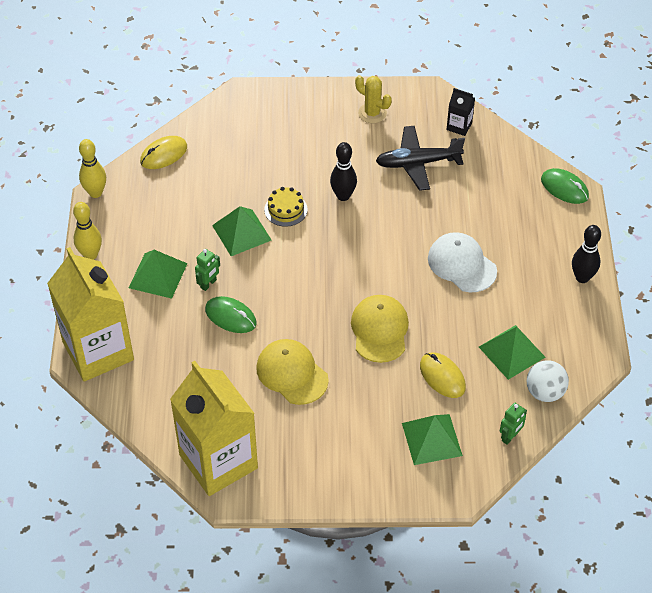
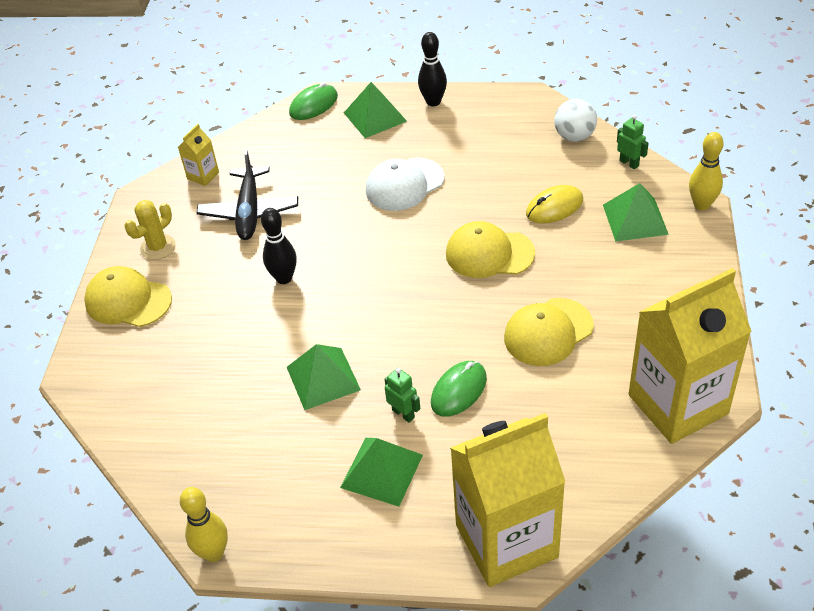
camera: 80 degrees left, 5 degrees down
(90, 255) = (332, 556): yellow bowling pin -> yellow bowling pin (701, 205)
(164, 154) = (162, 466): yellow mouse -> none
(285, 209) = (294, 333): yellow cake -> none
(314, 106) = (128, 300): none -> yellow cap
(459, 126) = (203, 175): black carton -> yellow carton
(511, 351) = (523, 155): green pyramid -> green pyramid (375, 117)

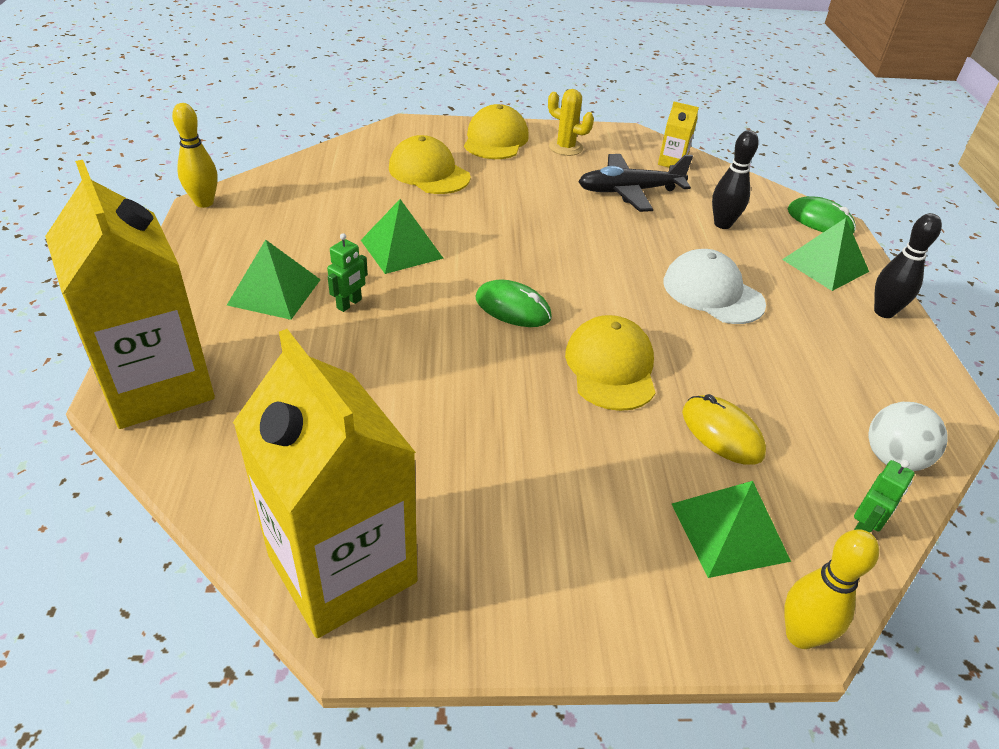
camera: 75 degrees right, 5 degrees down
(284, 278) = (538, 217): black bowling pin -> black bowling pin (722, 224)
(458, 390) = (380, 344): green mouse -> green mouse (513, 308)
(548, 332) = (477, 424): yellow cap -> yellow cap (429, 172)

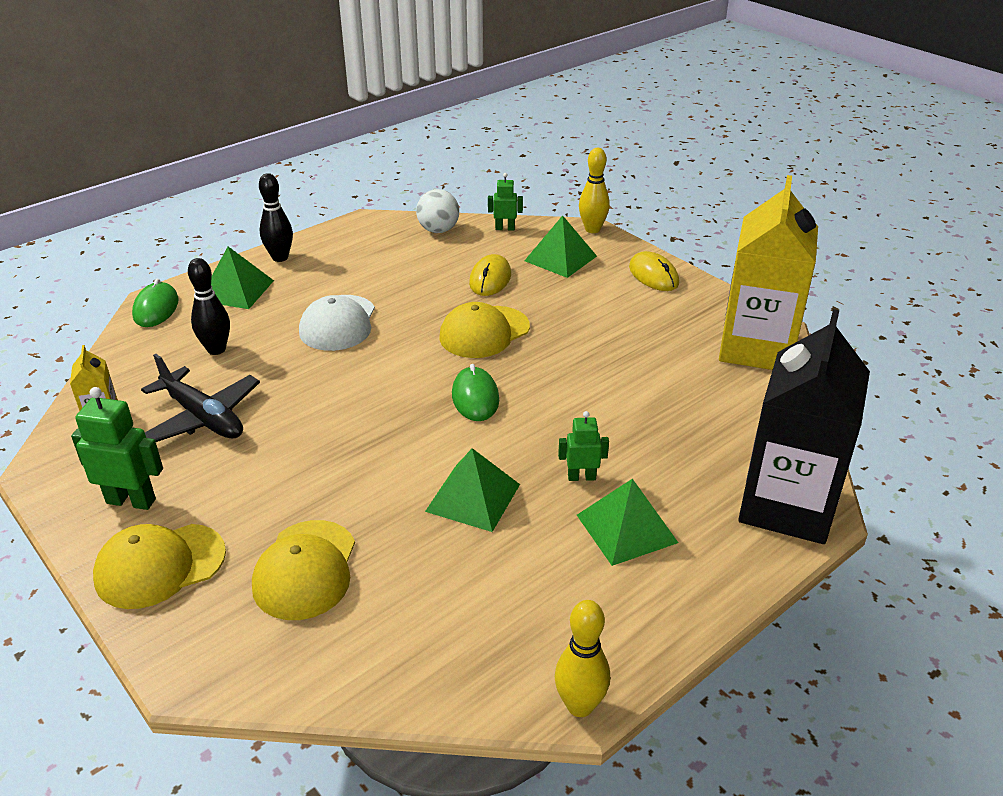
camera: 125 degrees left, 5 degrees down
(157, 385) = (787, 505): yellow carton -> black carton
(565, 147) = (131, 501): yellow cactus -> green robot
(602, 603) = (653, 275): none -> yellow mouse

